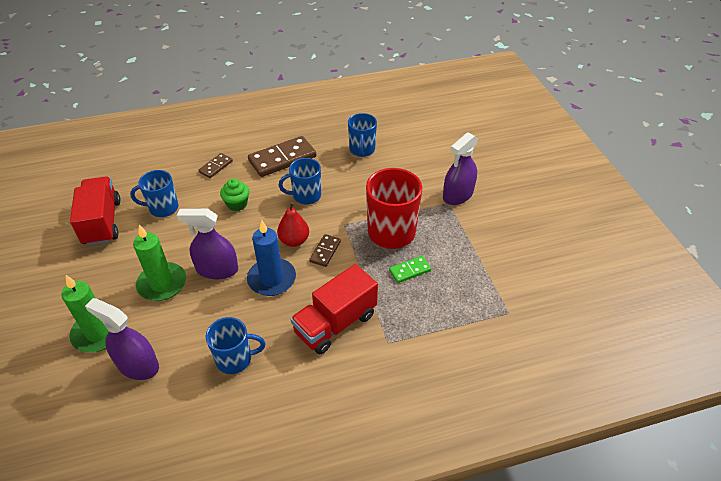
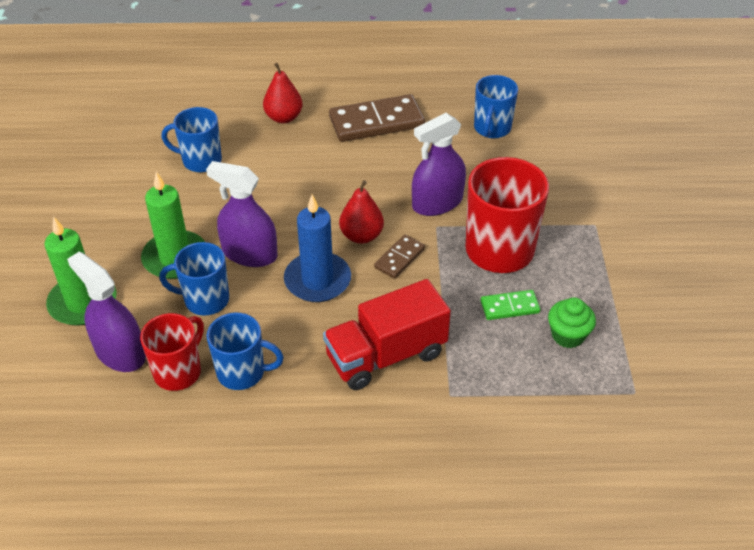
camera: 15 degrees right, 0 degrees up
(102, 222) = (120, 165): red truck -> none
(187, 369) = (179, 371): none -> red mug
(216, 167) = (283, 117): brown domino -> red pear
(237, 204) = (298, 173): green cupcake -> green cupcake (568, 335)
(306, 196) = (394, 178): blue mug -> blue mug (205, 300)
(458, 195) = (612, 216): purple spray bottle -> purple spray bottle (437, 203)

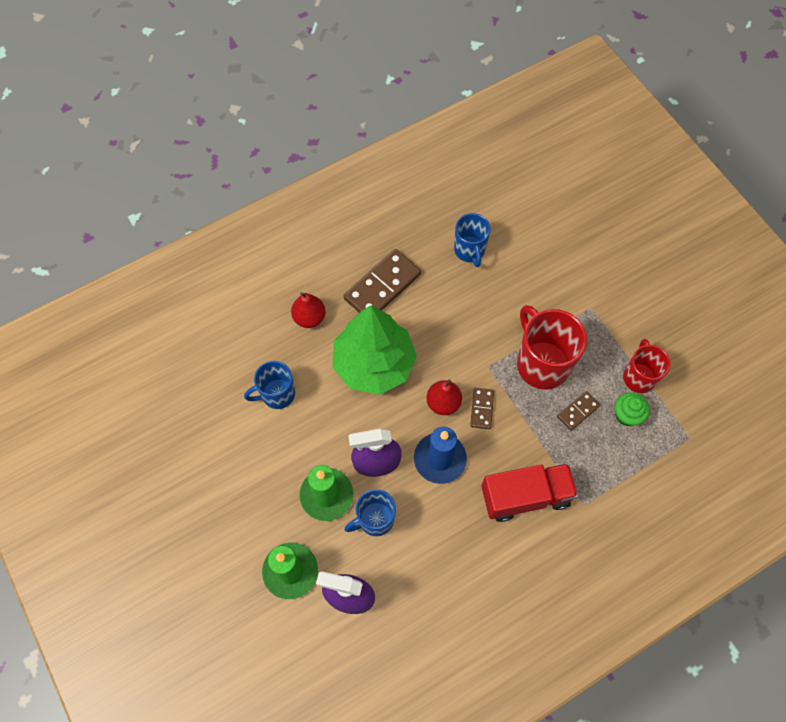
camera: 30 degrees left, 20 degrees up
(179, 371) = (400, 588): red mug -> red mug (639, 377)
(242, 372) = (443, 564): blue mug -> none
(316, 176) = (374, 364): none -> green tree
(386, 355) = (525, 496): red truck -> red truck turned 135 degrees counterclockwise
(437, 203) = (475, 344): purple spray bottle -> none
(509, 307) = (578, 411): green domino -> brown domino

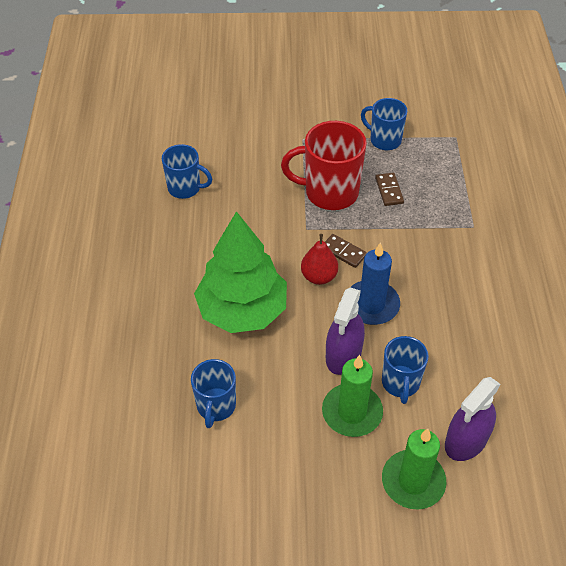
camera: 60 degrees left, 15 degrees down
(309, 317) = (153, 340): red pear -> none
(382, 287) = (168, 266): brown domino -> none
(525, 496) = (443, 261): red truck -> none
(626, 415) = (412, 163): green cupcake -> none
(639, 377) = (384, 140): red mug -> blue mug

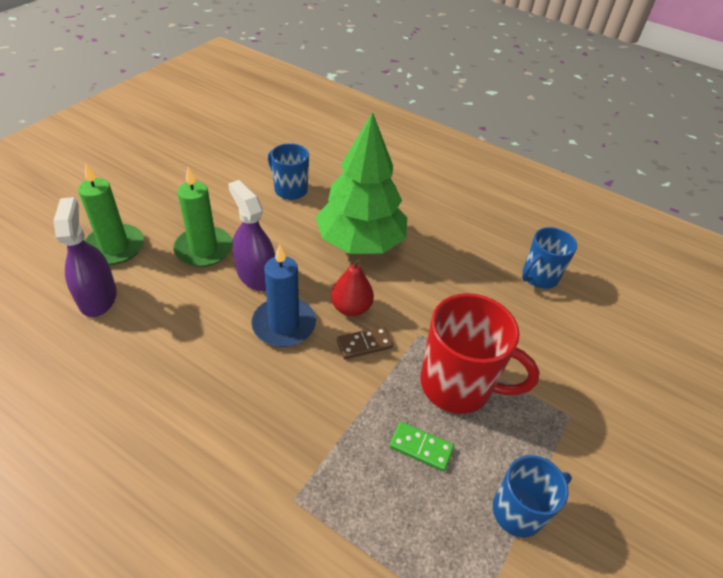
camera: 120 degrees right, 5 degrees down
(329, 192) = (458, 385): red mug -> red mug turned 75 degrees clockwise
(389, 190) = (421, 447): brown domino -> green domino
(400, 383) = (191, 292): blue mug -> none

